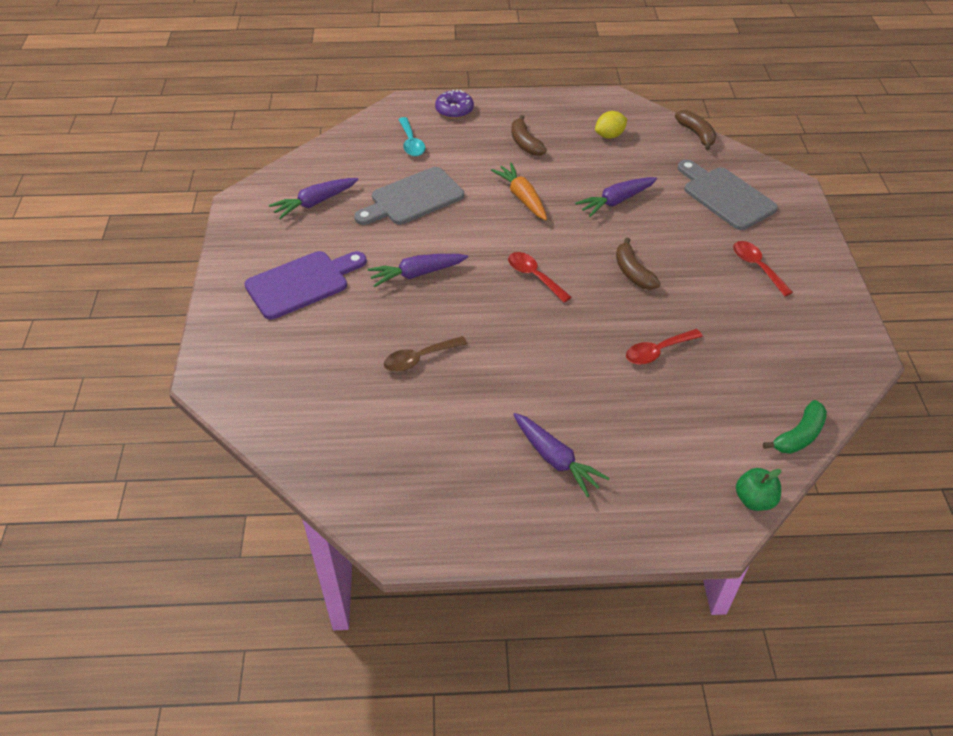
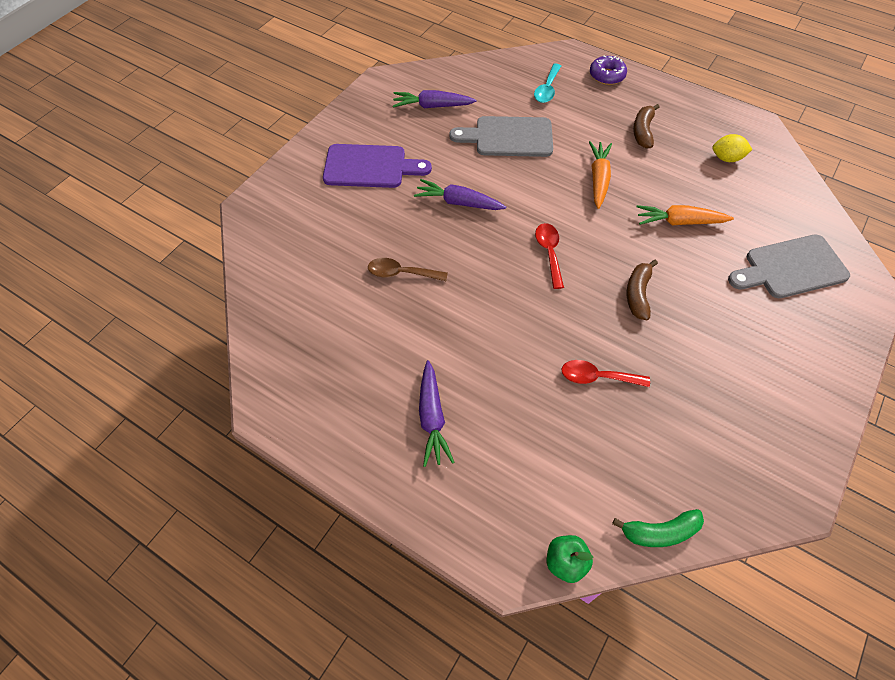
camera: 35 degrees right, 10 degrees up
(616, 201) = (679, 222): purple carrot -> orange carrot
(696, 134) = (814, 195): brown banana -> none
(725, 196) = (791, 268): grey cutting board -> grey cutting board turned 105 degrees counterclockwise
(757, 267) = (762, 351): red spoon -> none

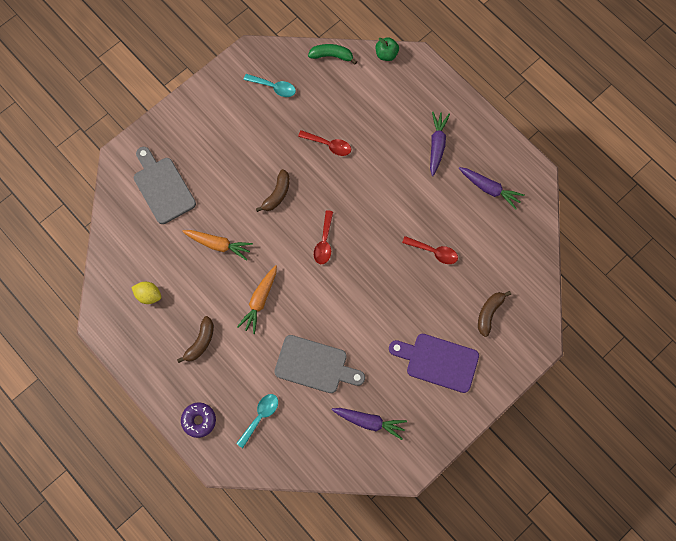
camera: 165 degrees left, 15 degrees up
(316, 223) = (489, 313): none -> brown banana
(401, 273) = (433, 252): brown spoon -> red spoon
(458, 202) = (376, 305): purple carrot -> purple carrot (489, 189)
(726, 447) = (273, 87): none -> turquoise spoon
(791, 268) = (162, 187): grey cutting board -> grey cutting board turned 120 degrees counterclockwise

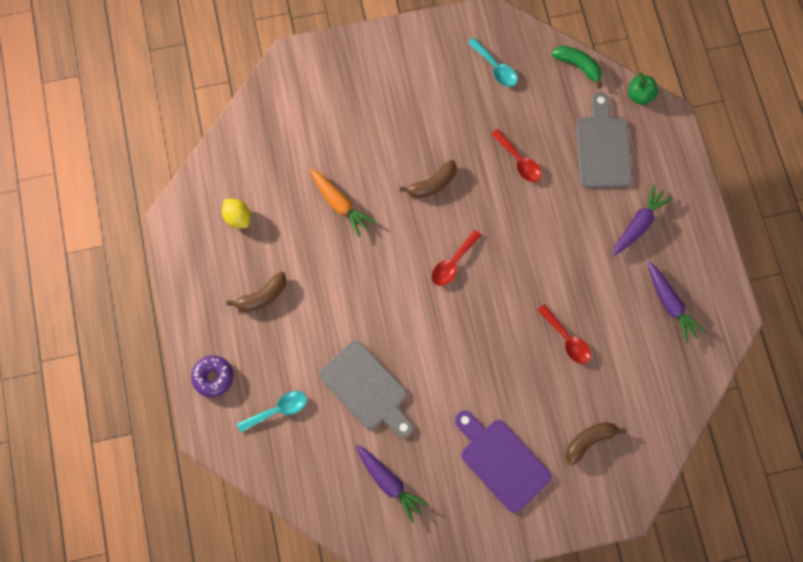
camera: 30 degrees right, 0 degrees up
(162, 187) = (317, 112): grey cutting board -> grey cutting board (603, 148)
(260, 301) = (348, 287): orange carrot -> none

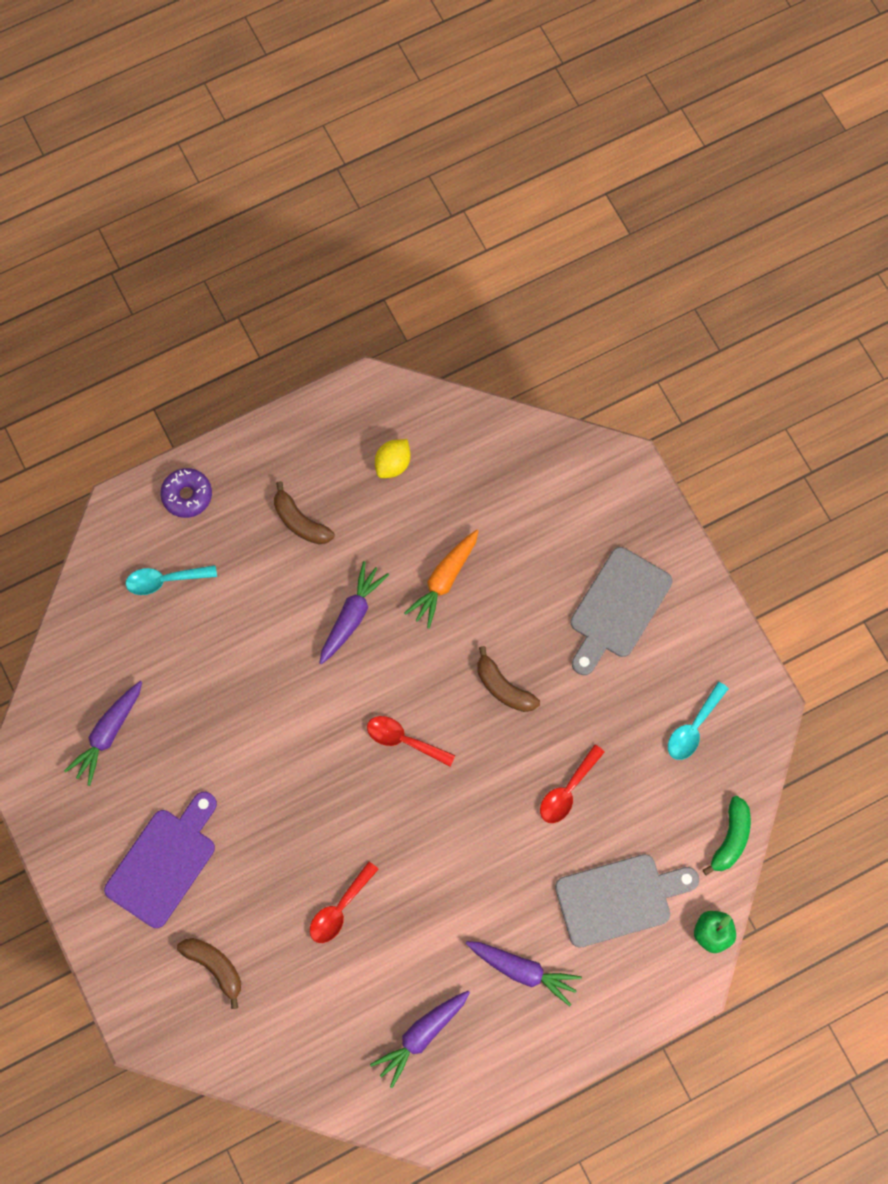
camera: 75 degrees right, 0 degrees up
(278, 410) = (165, 580): turquoise spoon -> turquoise spoon turned 120 degrees clockwise
(348, 276) = (352, 616): none -> purple carrot
(366, 388) = (216, 676): grey cutting board -> grey cutting board (617, 608)

